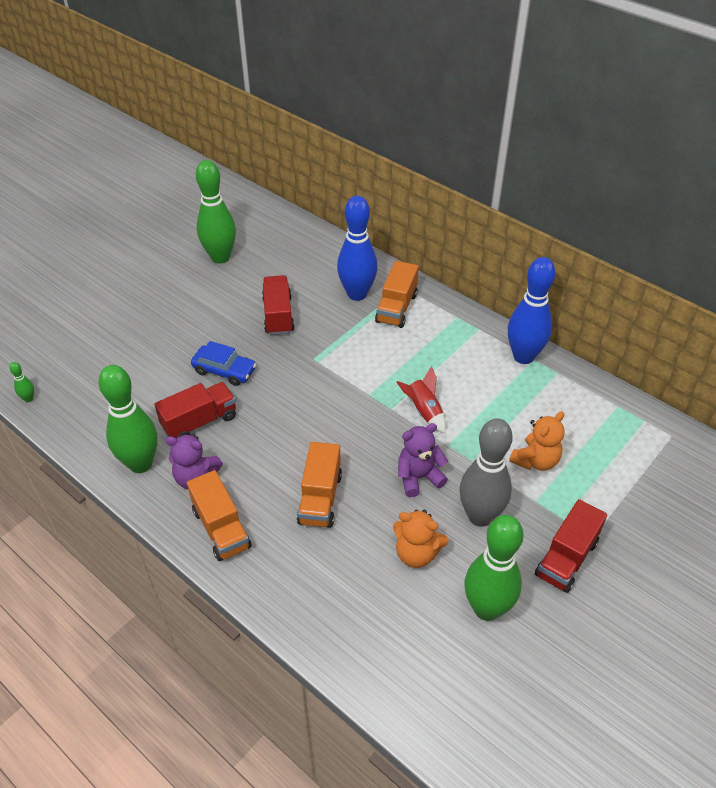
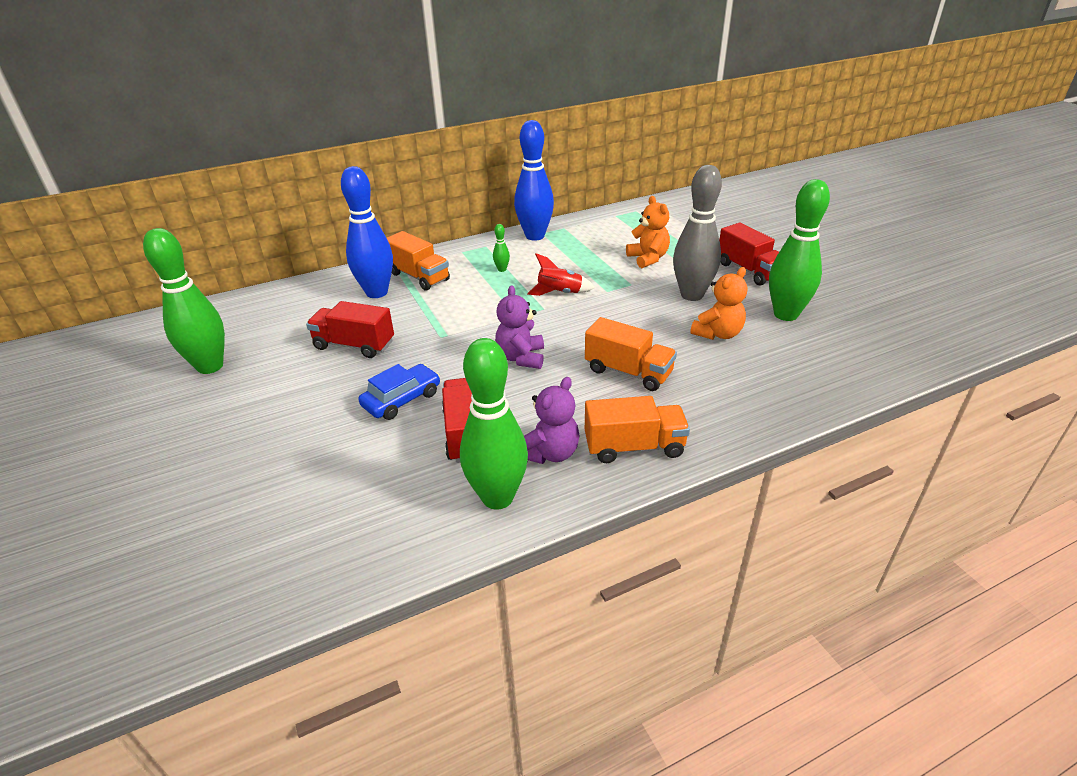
camera: 65 degrees left, 10 degrees down
(29, 399) = (281, 605): green bowling pin -> green bowling pin (502, 269)
(418, 477) = (634, 313): purple teddy bear -> purple teddy bear (521, 358)

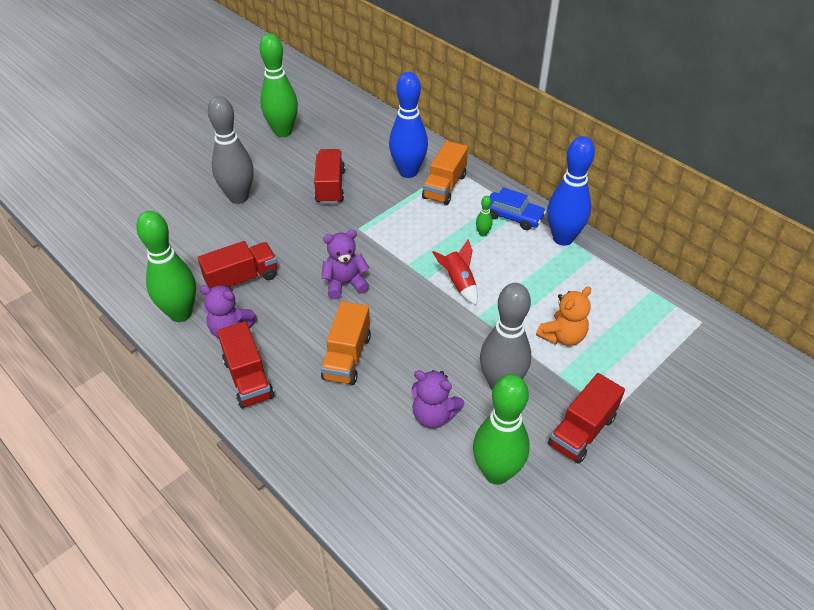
camera: 70 degrees right, 10 degrees up
(306, 420) = (238, 197): none -> grey bowling pin
(402, 399) = (272, 234): blue car -> blue car (513, 216)
(634, 447) = (248, 378): orange truck -> red truck
(718, 334) = (434, 415): orange teddy bear -> purple teddy bear

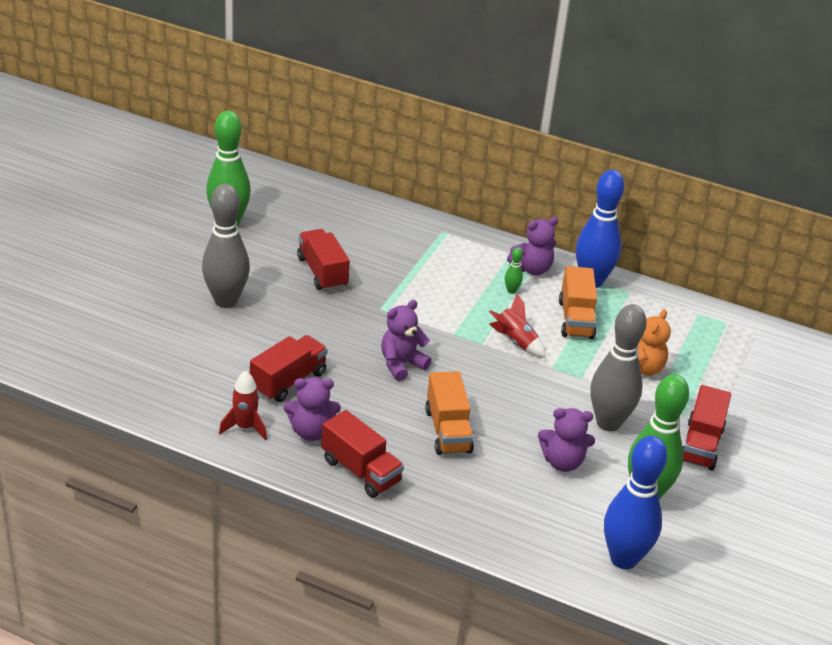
camera: 25 degrees left, 10 degrees down
(181, 313) = (245, 427): green bowling pin -> red rocket
(408, 172) = (397, 243): blue bowling pin -> blue bowling pin (623, 559)
(444, 186) = (445, 252): orange truck -> orange truck (576, 319)
(513, 216) = (532, 269): blue car -> purple teddy bear

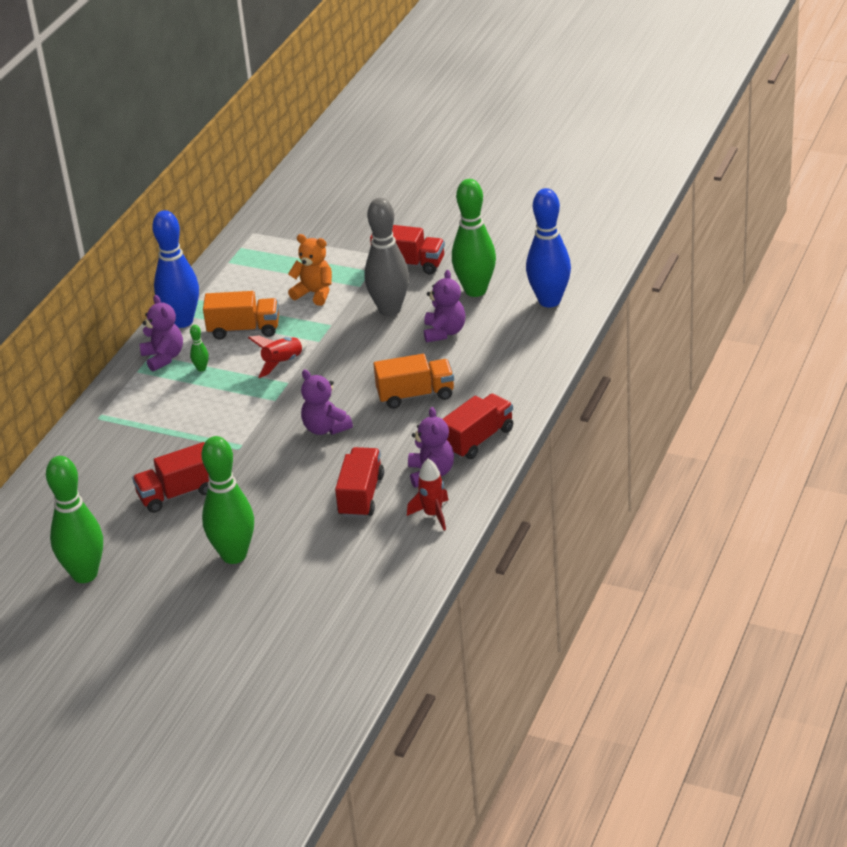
camera: 85 degrees left, 0 degrees up
(226, 301) = (234, 555): grey bowling pin -> green bowling pin
(288, 381) = (361, 496): red truck -> red truck turned 60 degrees clockwise

